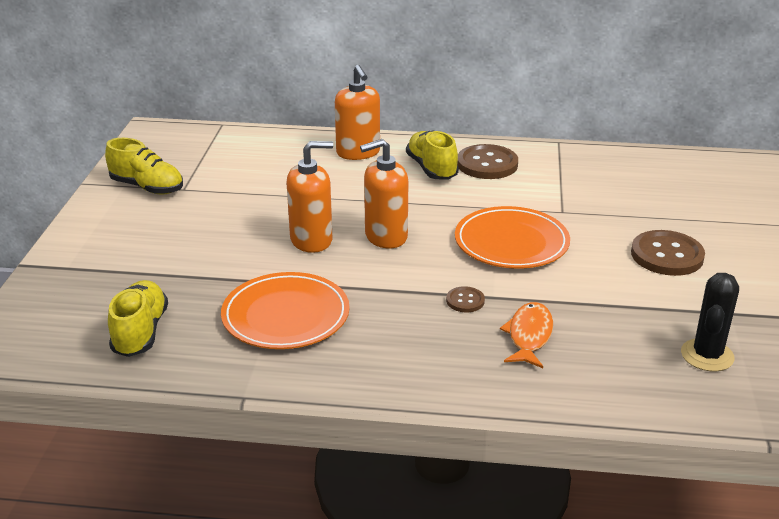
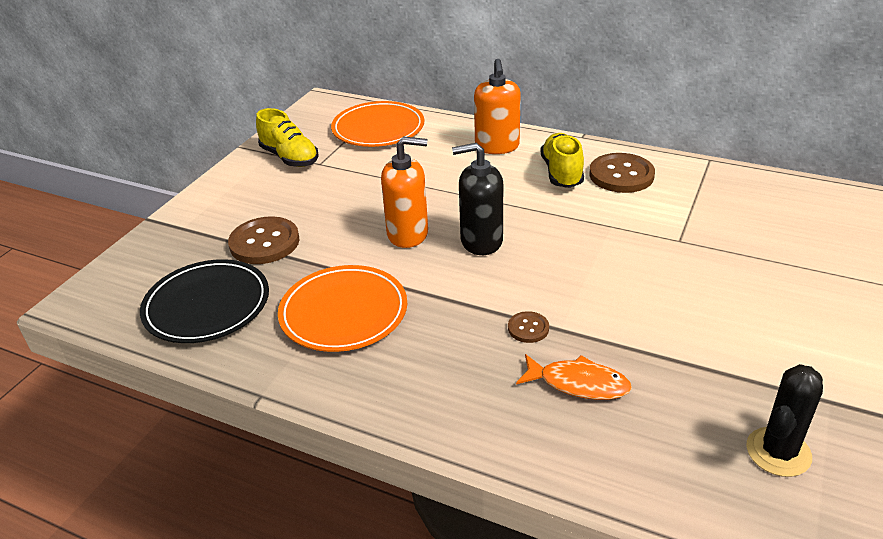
camera: 20 degrees right, 5 degrees up
(140, 332) = (207, 305): yellow shoe -> black plate
(385, 236) = (481, 241): orange soap dispenser -> black soap dispenser
(511, 242) = (608, 268): orange plate -> orange plate (378, 128)
(529, 336) = (578, 384): orange fish -> orange fish turned 75 degrees clockwise
(667, 255) = (779, 312): brown button -> brown button (264, 243)

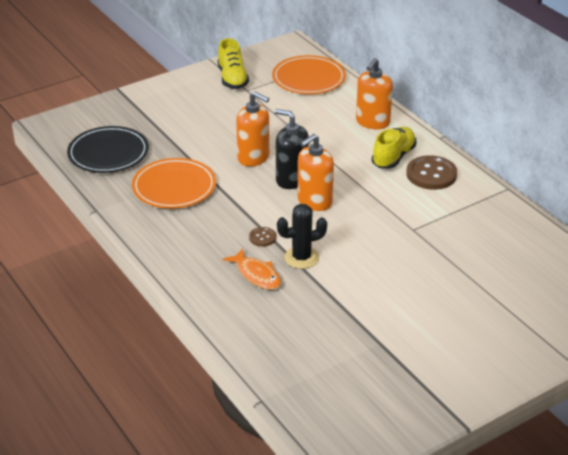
camera: 30 degrees right, 0 degrees up
(264, 243) = (168, 129): brown button -> none
(537, 255) = (314, 201): none -> orange soap dispenser
(778, 452) = (319, 349): black cactus -> black cactus (301, 258)

